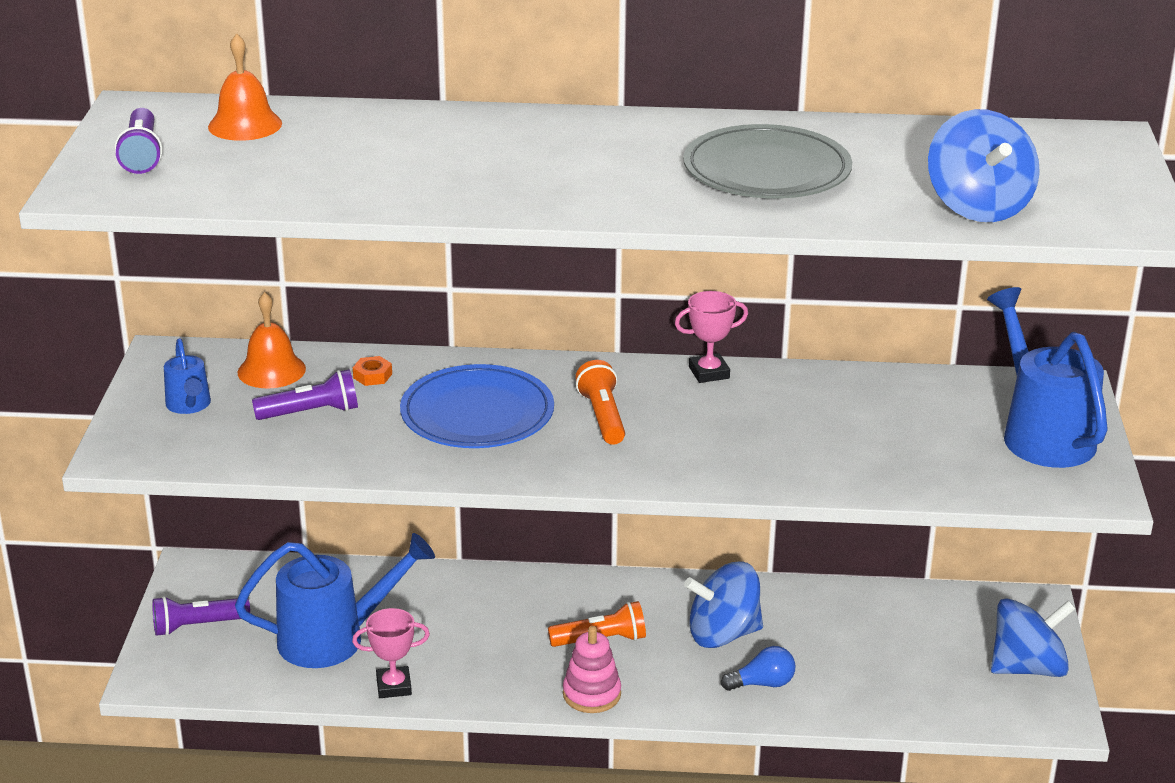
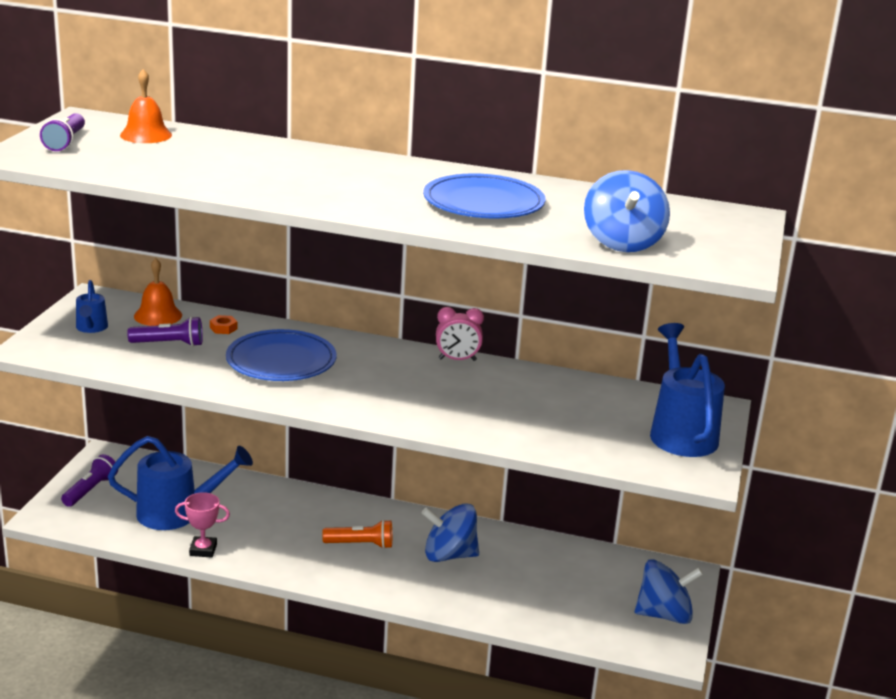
camera: 10 degrees right, 5 degrees down
(198, 626) = (90, 490): purple flashlight -> purple flashlight turned 120 degrees clockwise
(591, 694) = (338, 578): pink stacking toy -> none
(603, 417) = (367, 375): orange flashlight -> none
(709, 373) = (457, 360): pink trophy -> pink clock
(762, 683) = (463, 592): blue light bulb -> none
(766, 171) = (483, 203): grey plate -> blue plate

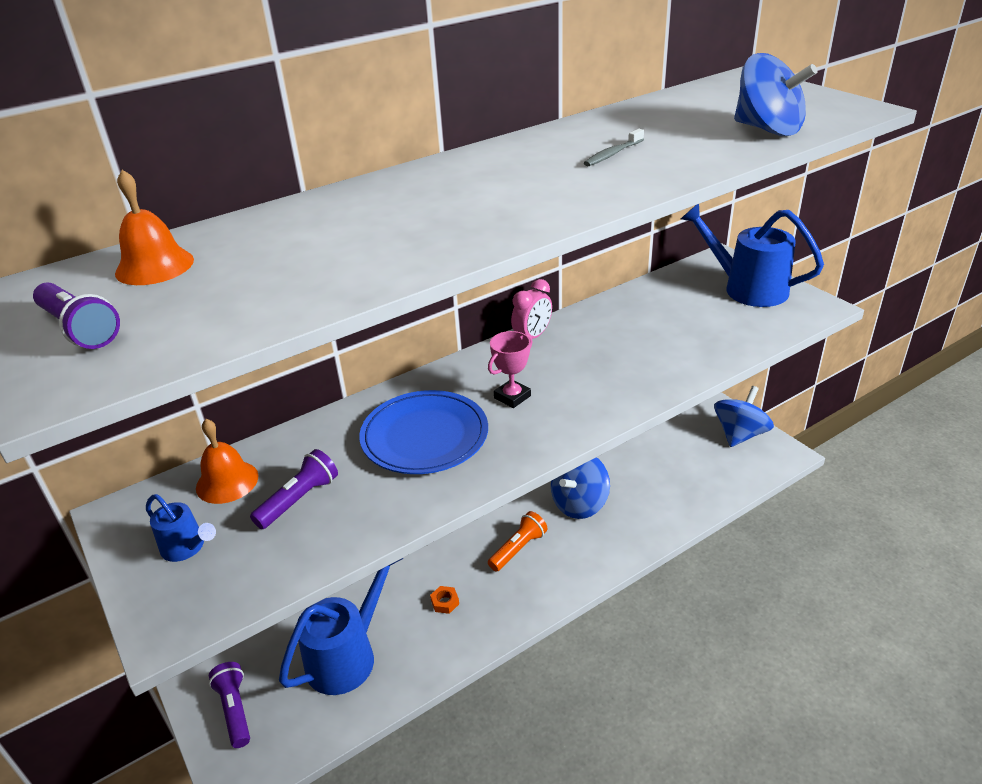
camera: 45 degrees left, 10 degrees up
(203, 550) = (426, 665): pink trophy -> pink trophy (512, 397)
(223, 328) = (314, 446): orange nut -> orange nut (445, 602)
(483, 203) = (612, 154): blue plate -> grey toothbrush

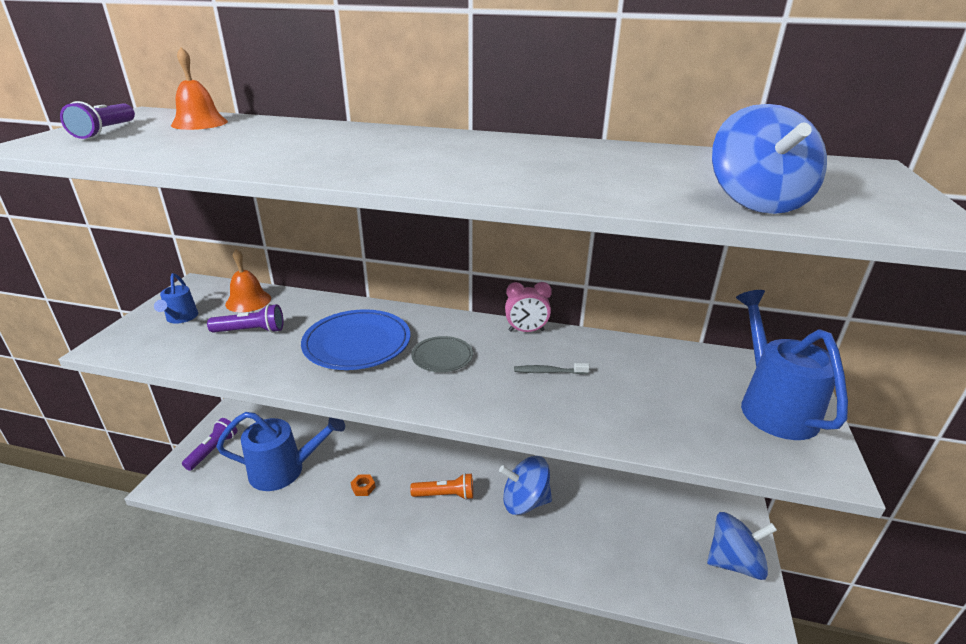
camera: 45 degrees right, 5 degrees down
(512, 397) = (442, 357): pink trophy -> grey plate
(612, 154) = (563, 167): grey toothbrush -> grey toothbrush (548, 372)

